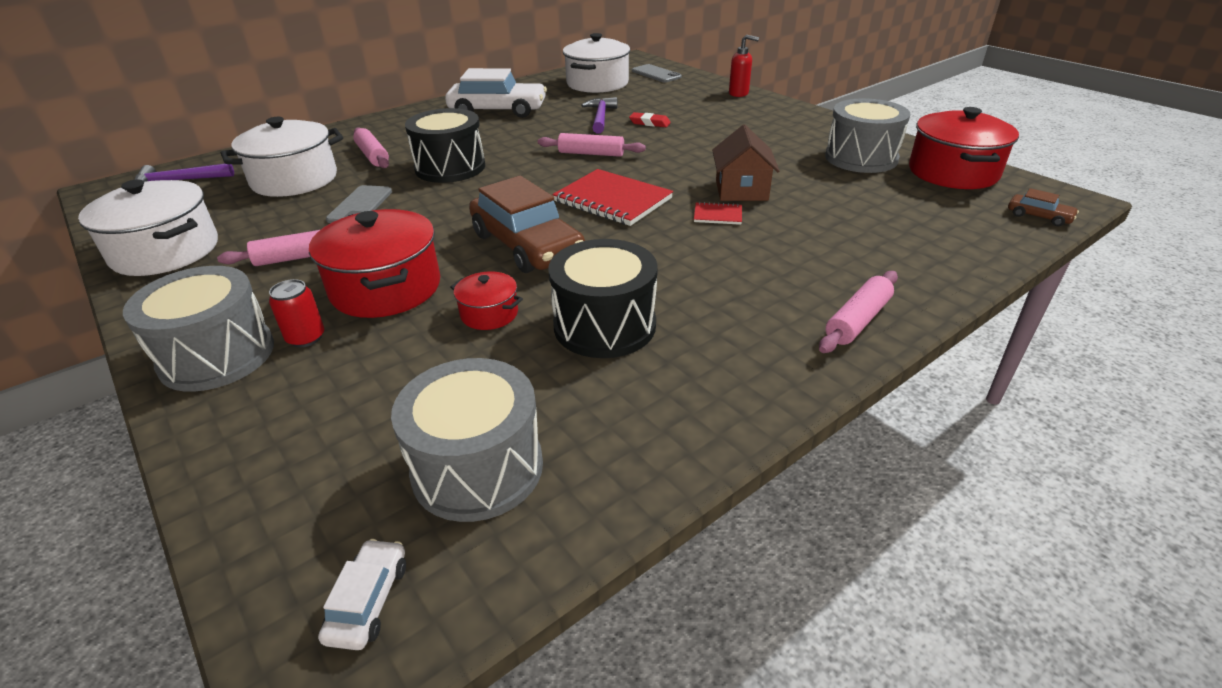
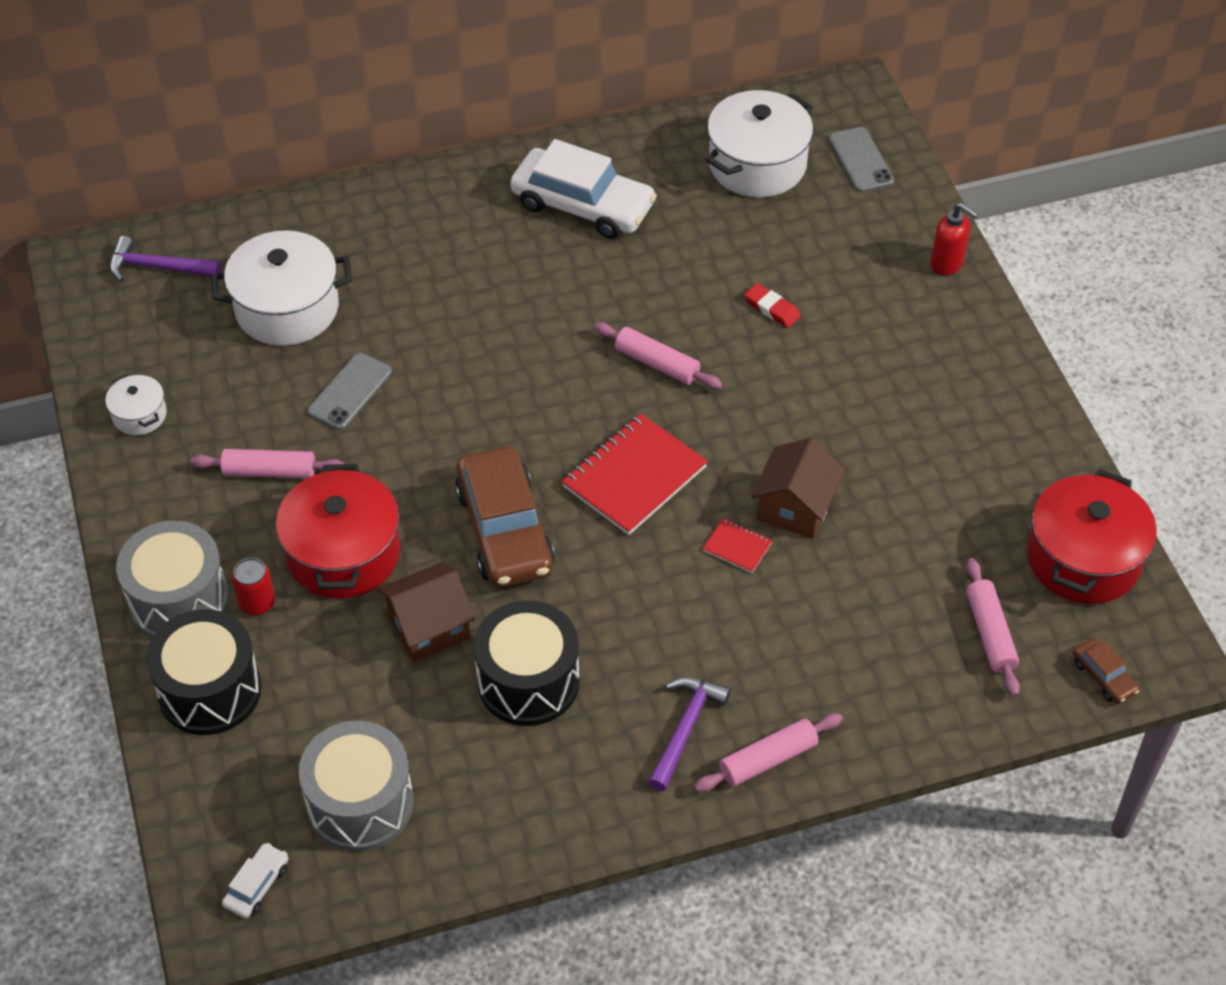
camera: 20 degrees right, 15 degrees up
(166, 251) = (139, 415): white pot -> white pot, size x0.50
(372, 156) = (388, 279): pink rolling pin -> pink rolling pin (990, 633)
(450, 167) = (473, 340): black drum -> black drum (210, 690)
(489, 313) = (429, 627): red pot -> brown house
(600, 117) = (713, 271): purple hammer -> purple hammer (685, 729)
(612, 200) = (634, 477): red notebook -> red notebook turned 75 degrees clockwise
(861, 158) = (992, 488): grey drum -> none

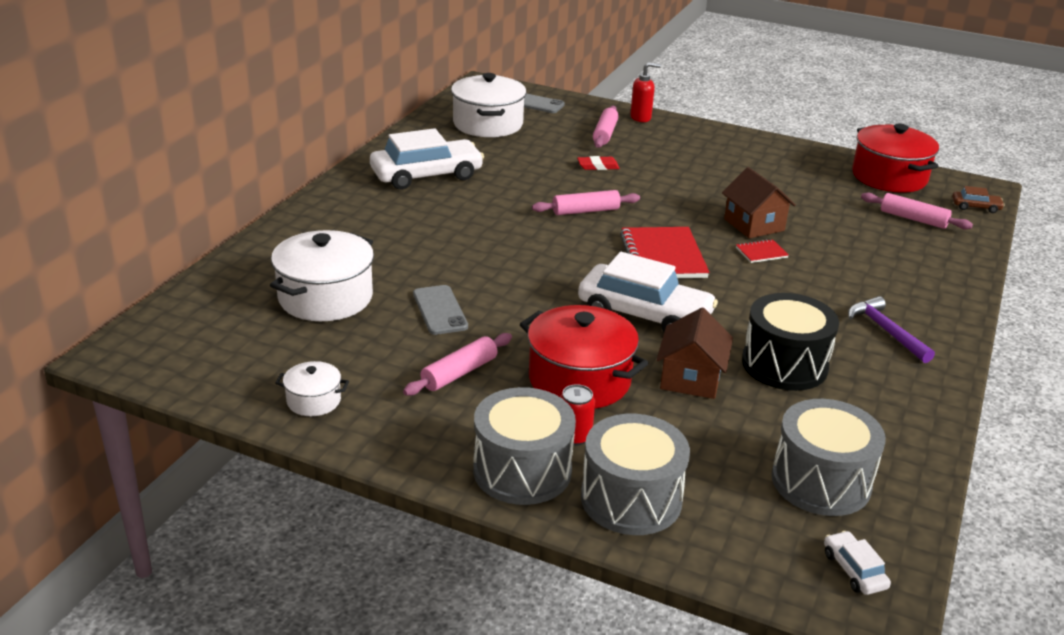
camera: 50 degrees left, 20 degrees down
(158, 267) = (190, 326): purple hammer -> none
(210, 690) = (631, 499): black drum -> grey drum
(505, 530) = (644, 314): brown car -> white car
(768, 759) = (939, 317): pink rolling pin -> pink rolling pin (605, 134)

